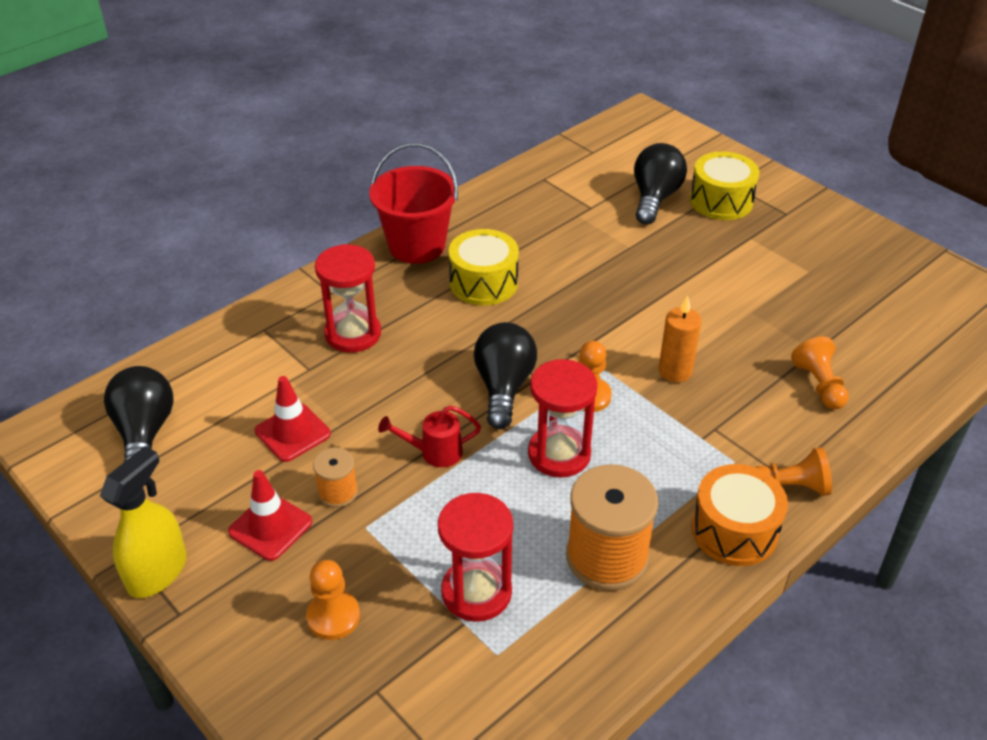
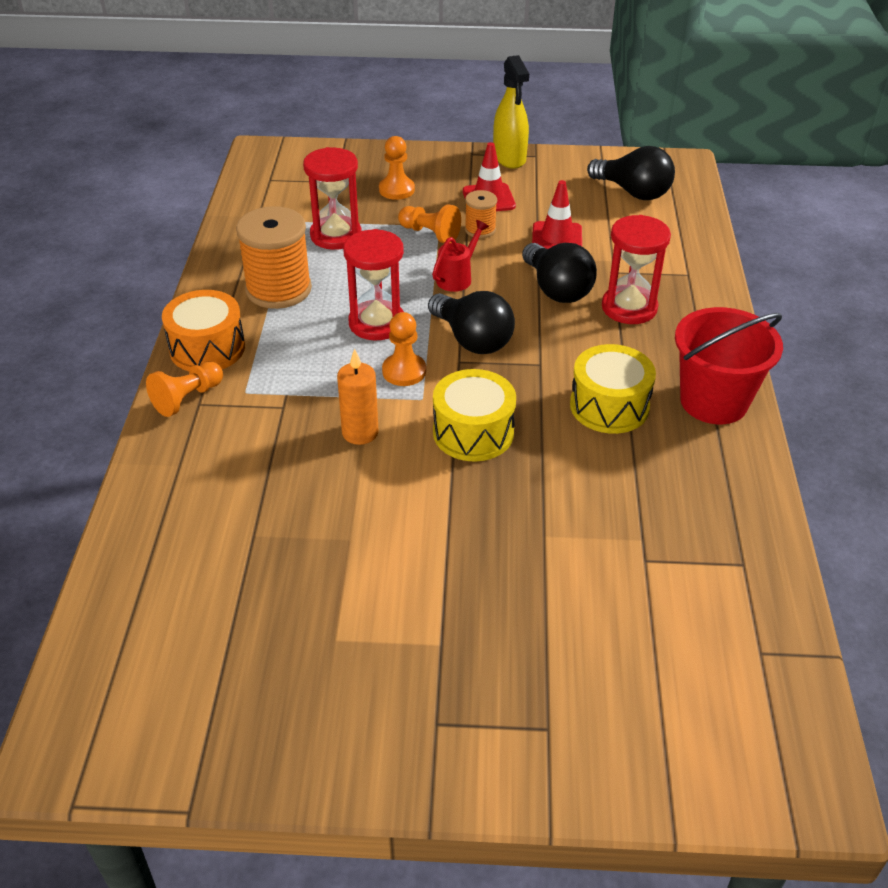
camera: 135 degrees right, 0 degrees up
(655, 198) = (602, 627): black light bulb -> black light bulb (556, 289)
(721, 201) = (529, 682): yellow drum -> yellow drum (473, 432)
(819, 385) = (224, 500): orange pawn -> orange pawn (430, 234)

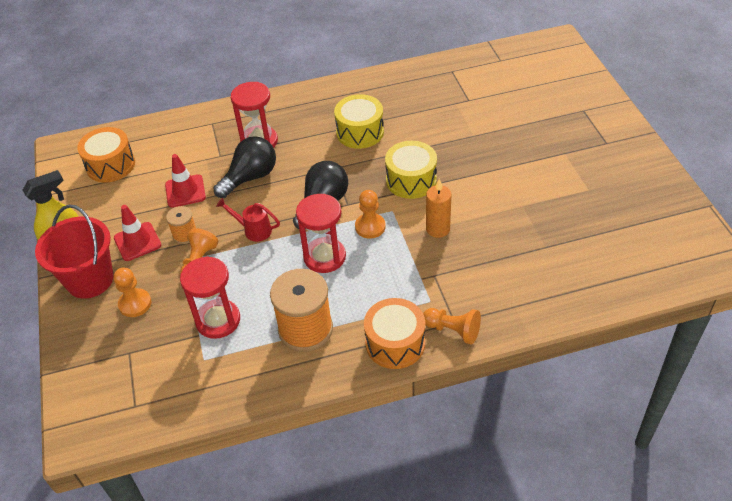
camera: 105 degrees left, 5 degrees up
(633, 192) = (111, 165): black light bulb -> orange drum
(713, 401) = (336, 95): red bucket -> red bucket (90, 280)

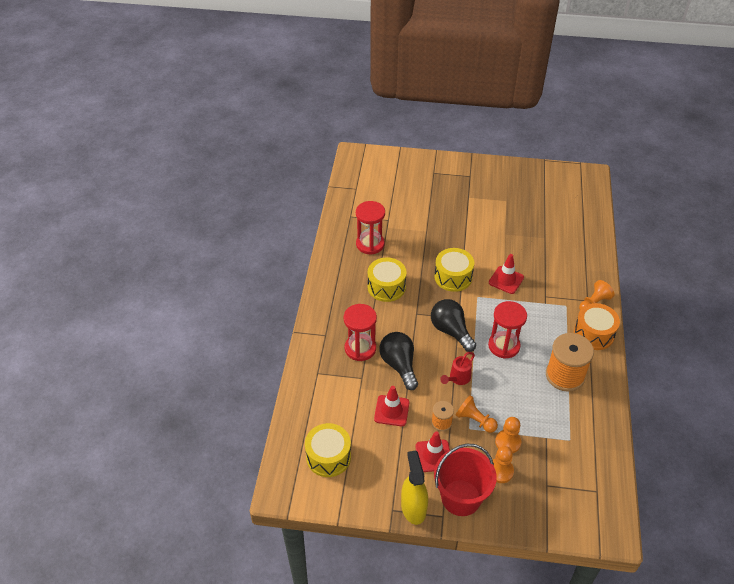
camera: 70 degrees left, 0 degrees up
(111, 165) = (328, 457): orange drum -> yellow drum
(218, 320) = (537, 422): red hourglass -> red hourglass (370, 244)
(370, 227) = (487, 313): orange pawn -> orange pawn (508, 442)
(438, 229) = (506, 280): orange candle -> red traffic cone

